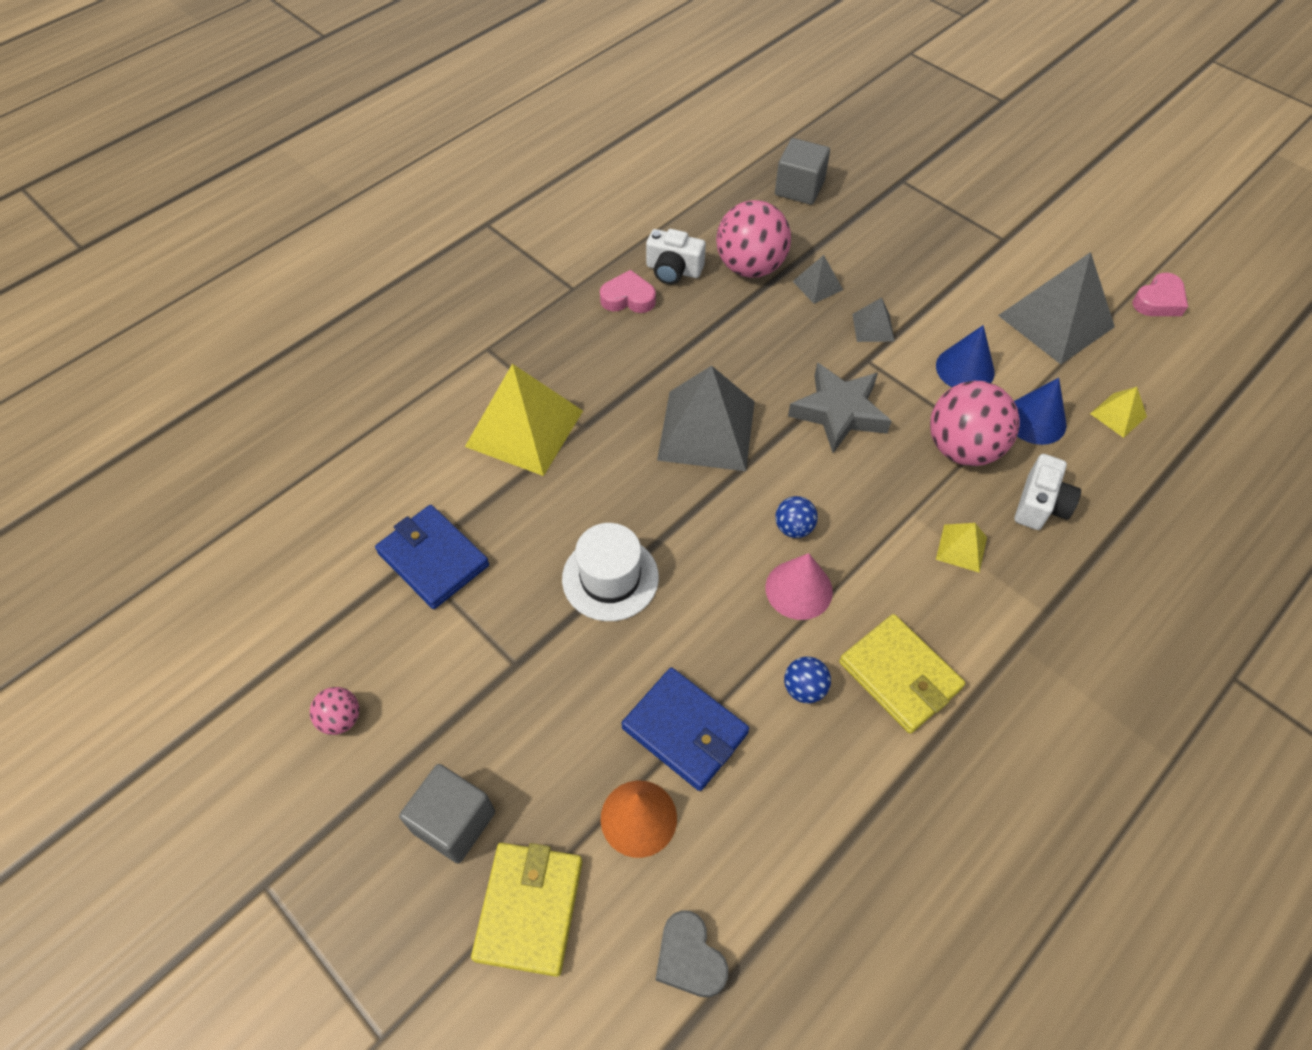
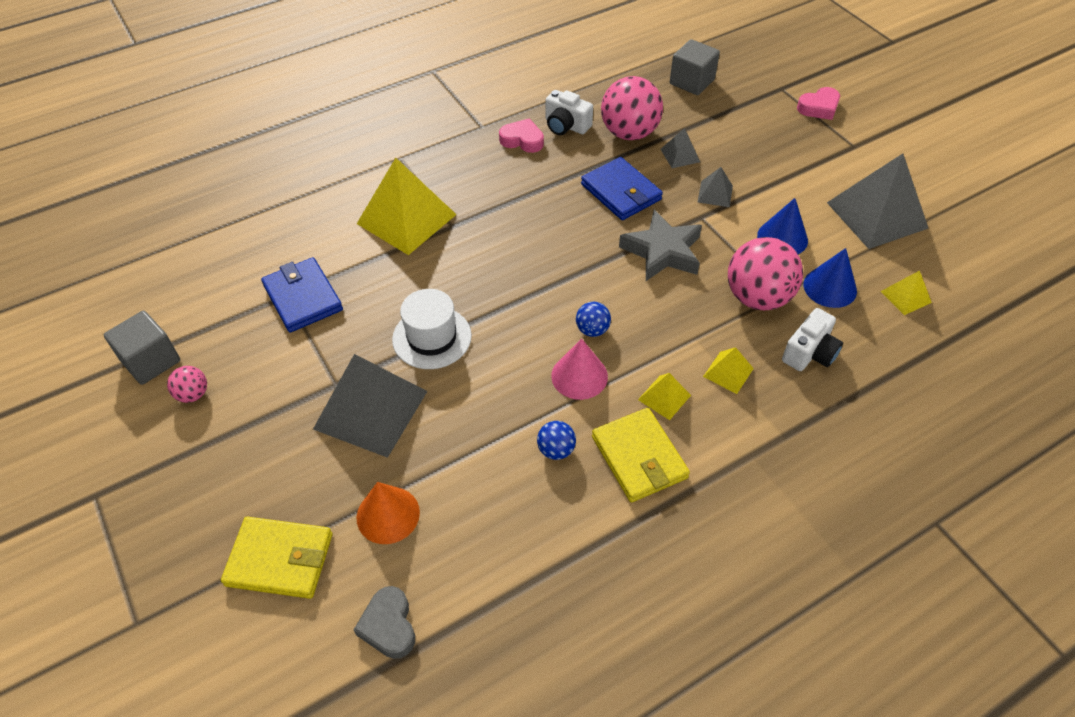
camera: 15 degrees right, 5 degrees down
(454, 822) = (247, 485): grey cube -> grey cube (151, 361)
(529, 909) = (280, 560): yellow wallet -> yellow wallet turned 75 degrees clockwise
(685, 730) = (448, 459): blue wallet -> blue wallet (621, 192)
(706, 430) = (548, 245): grey pyramid -> grey pyramid (370, 410)
(902, 595) = (664, 397): none -> yellow pyramid
(1158, 301) = (976, 215): pink heart -> pink heart (819, 107)

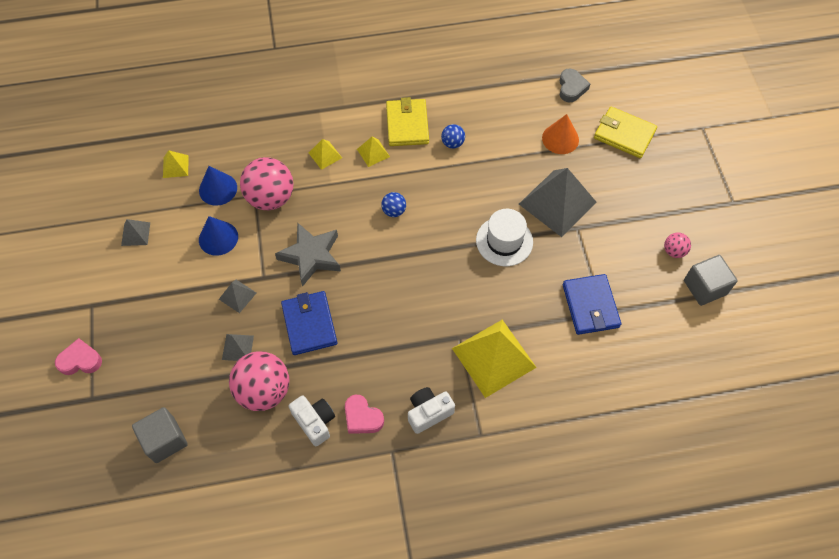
camera: 160 degrees left, 10 degrees up
(579, 376) = (418, 182): pink cone -> none
(809, 353) = (267, 151): white camera -> white camera (428, 412)
(876, 215) = (135, 234): grey pyramid -> grey pyramid, size x0.46

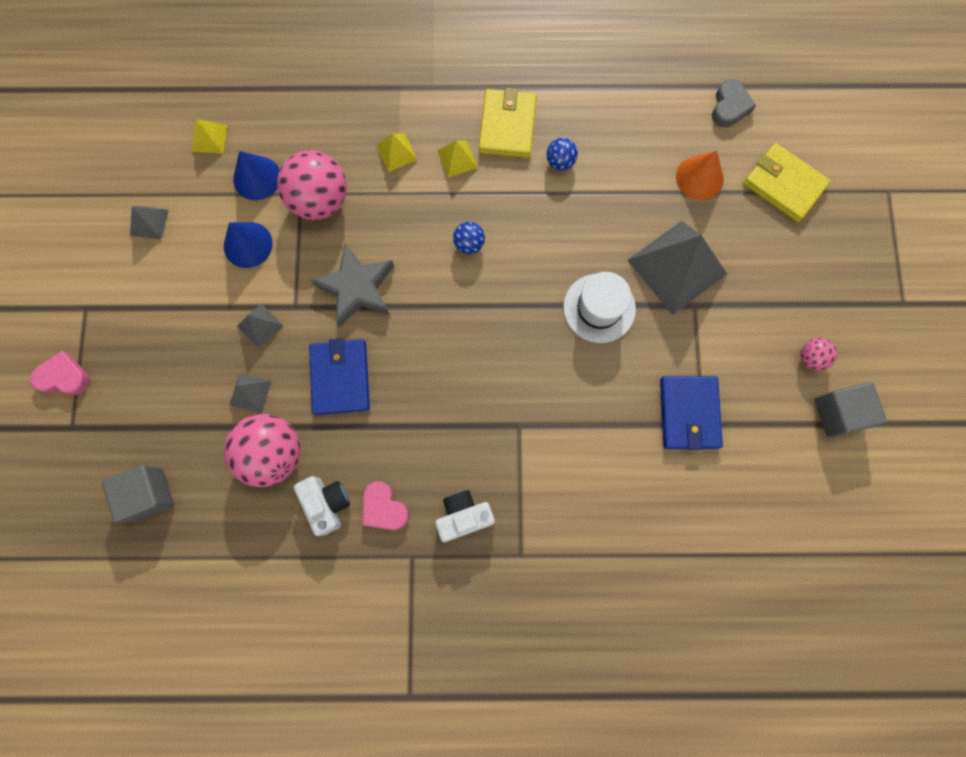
camera: 10 degrees right, 15 degrees up
(493, 357) = (555, 460): yellow pyramid -> none

